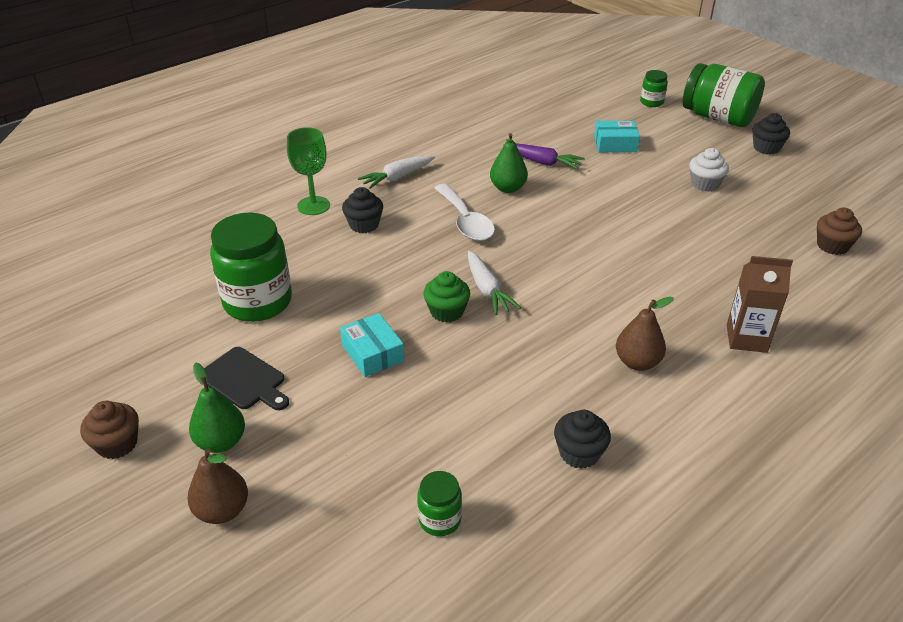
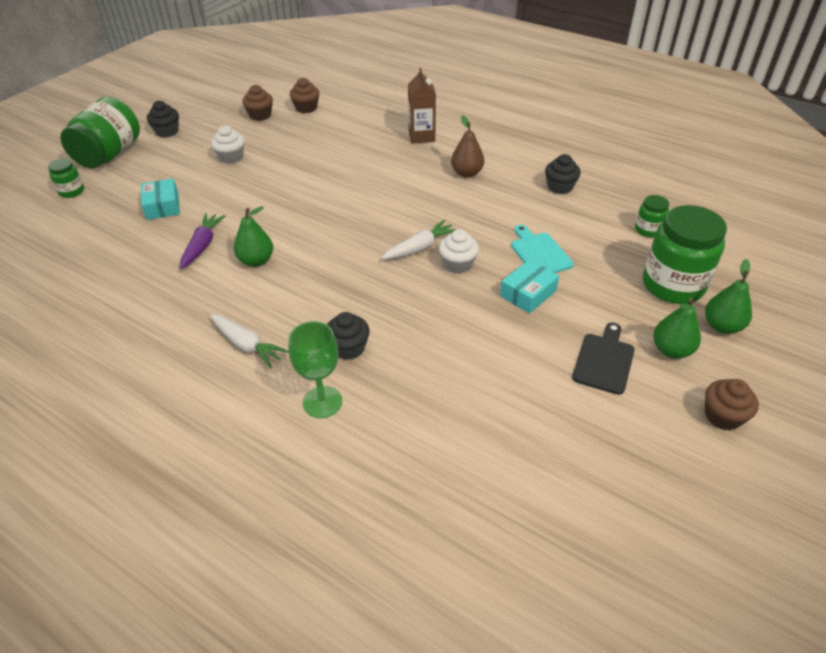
camera: 105 degrees left, 5 degrees up
(222, 510) = (722, 326): brown pear -> green pear
(258, 302) = (504, 390): green jar -> green jar (673, 285)
(437, 384) = (539, 253): none -> turquoise cutting board
(446, 311) = (457, 264): green cupcake -> white cupcake
(465, 221) = (322, 278): white spoon -> none
(808, 209) = (260, 115): none -> brown cupcake

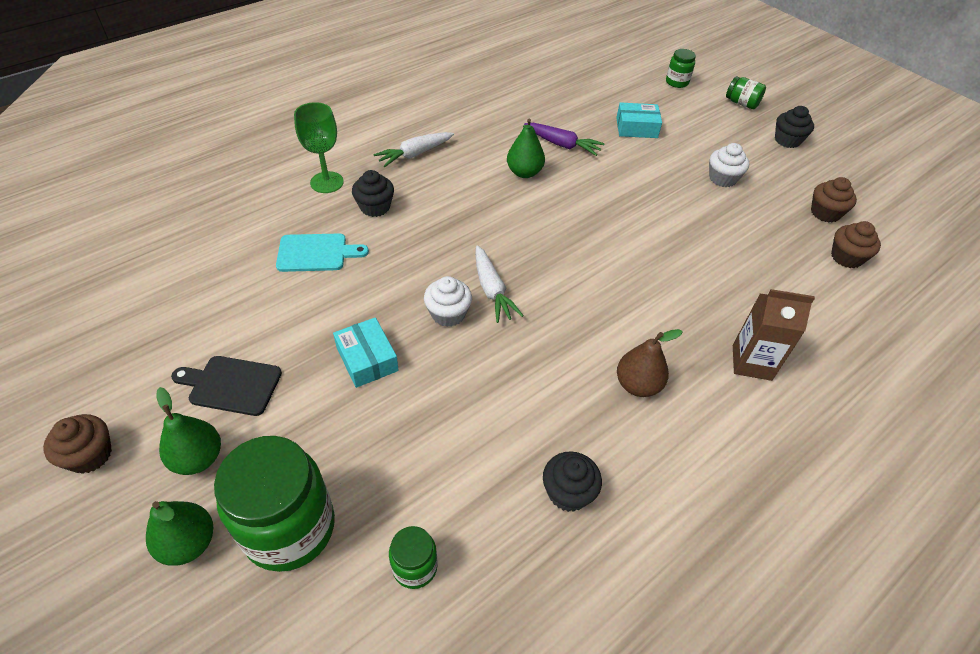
camera: 105 degrees right, 5 degrees up
(109, 154) = (741, 103): green jar -> green jar, size x0.48
(539, 253) = (430, 400): turquoise cutting board -> turquoise cutting board (316, 253)
(604, 361) = (231, 385): black cutting board -> black cutting board turned 150 degrees clockwise

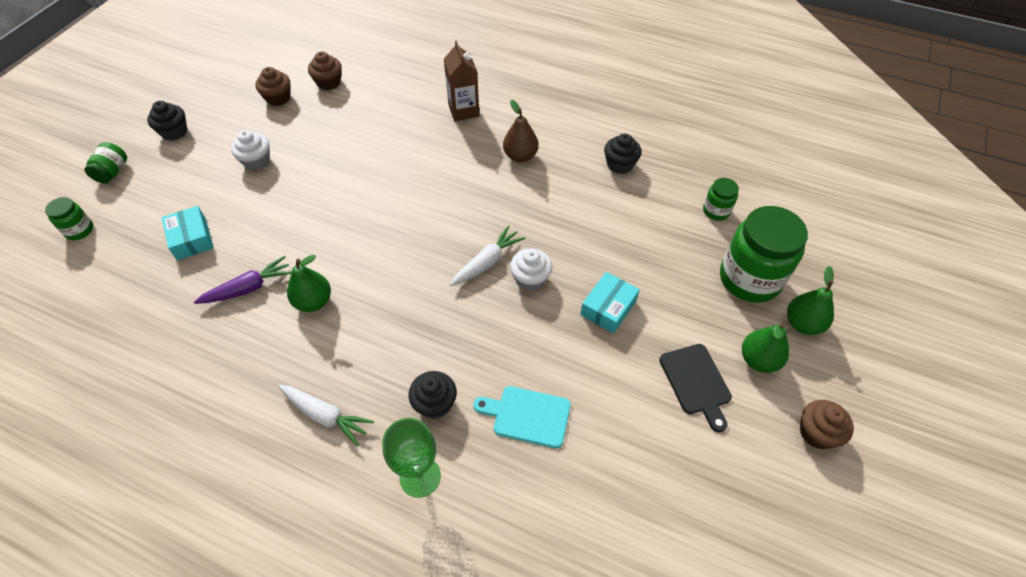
camera: 115 degrees left, 5 degrees up
(316, 253) = (527, 416): turquoise cutting board -> turquoise cutting board turned 45 degrees counterclockwise
(562, 145) = (249, 288): purple carrot -> purple carrot turned 60 degrees clockwise

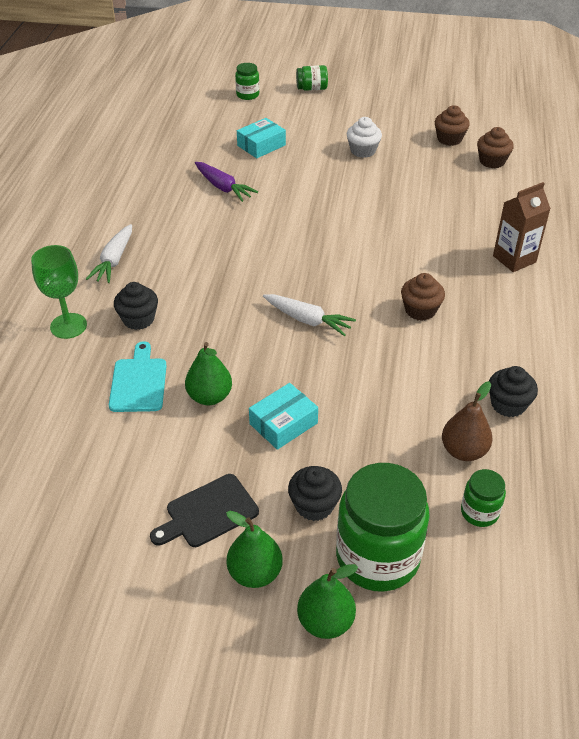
camera: 75 degrees right, 10 degrees down
(174, 132) = (372, 101): black cupcake -> black cupcake (314, 505)
(313, 302) = (221, 224): green pear -> green pear (209, 396)
(520, 156) = (470, 316): brown pear -> brown pear (463, 451)
(530, 279) = (299, 355): white cupcake -> none
(608, 308) = (283, 423): turquoise box -> turquoise box turned 60 degrees counterclockwise
(817, 432) = (168, 639): brown cupcake -> brown cupcake (420, 310)

